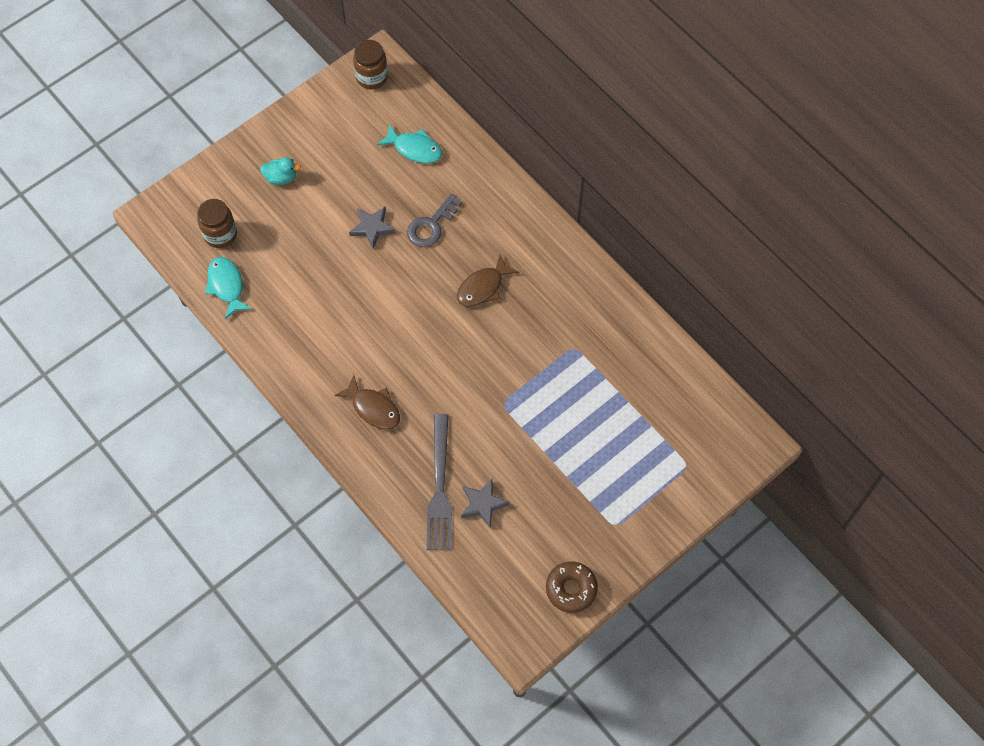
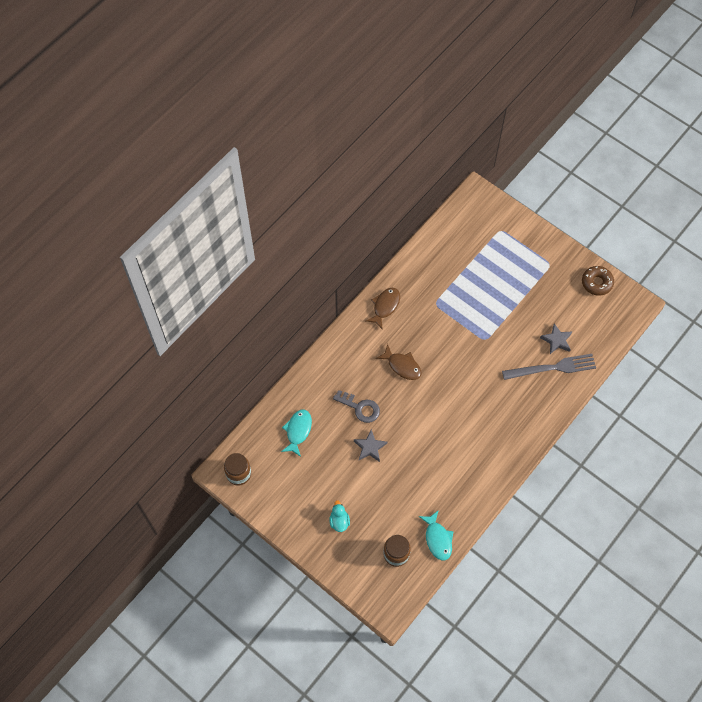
camera: 100 degrees left, 0 degrees up
(227, 286) = (437, 539): turquoise fish -> turquoise fish turned 75 degrees counterclockwise
(373, 408) = (508, 419): brown fish -> brown fish (385, 306)

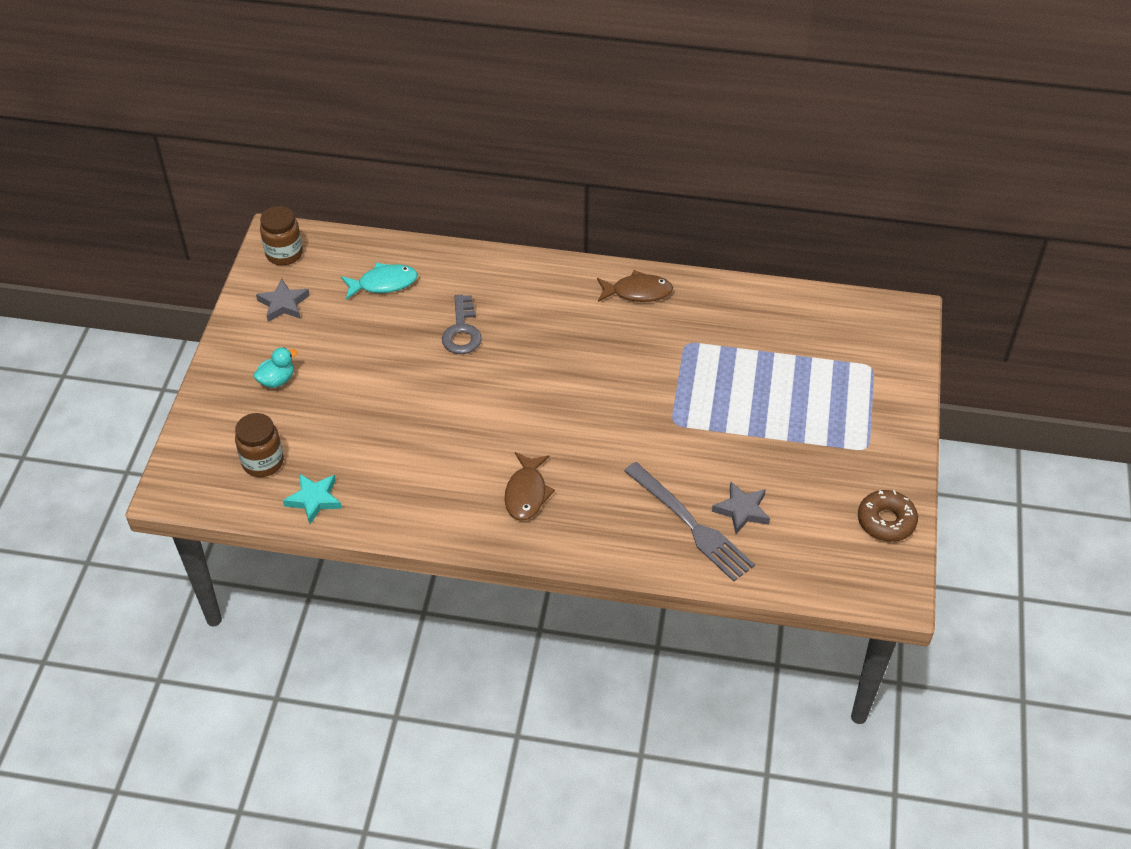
camera: 60 degrees right, 15 degrees down
(370, 447) = (409, 366): grey star -> grey star (283, 304)
(402, 366) = (559, 348): brown fish -> brown fish (526, 493)
(437, 539) = (314, 499): turquoise fish -> turquoise star

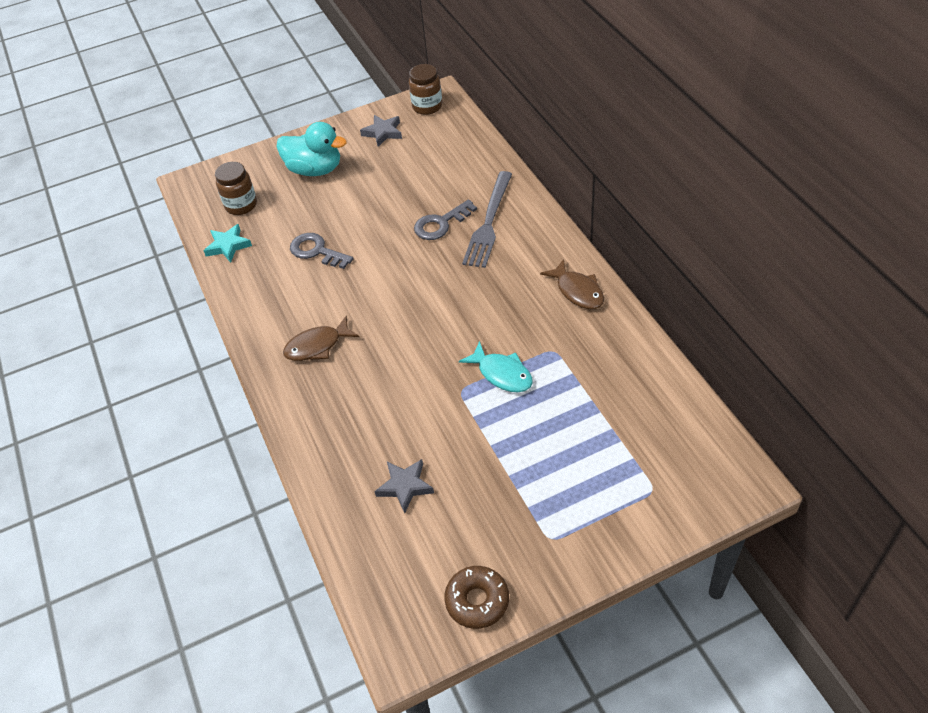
camera: 60 degrees right, 0 degrees up
(277, 380) = (315, 169): turquoise duck -> turquoise duck, size x1.89
(383, 283) = (446, 162): turquoise fish -> turquoise fish (502, 374)
(399, 435) = (316, 251): none -> grey key
(690, 524) = (363, 460): grey fork -> grey fork (489, 222)

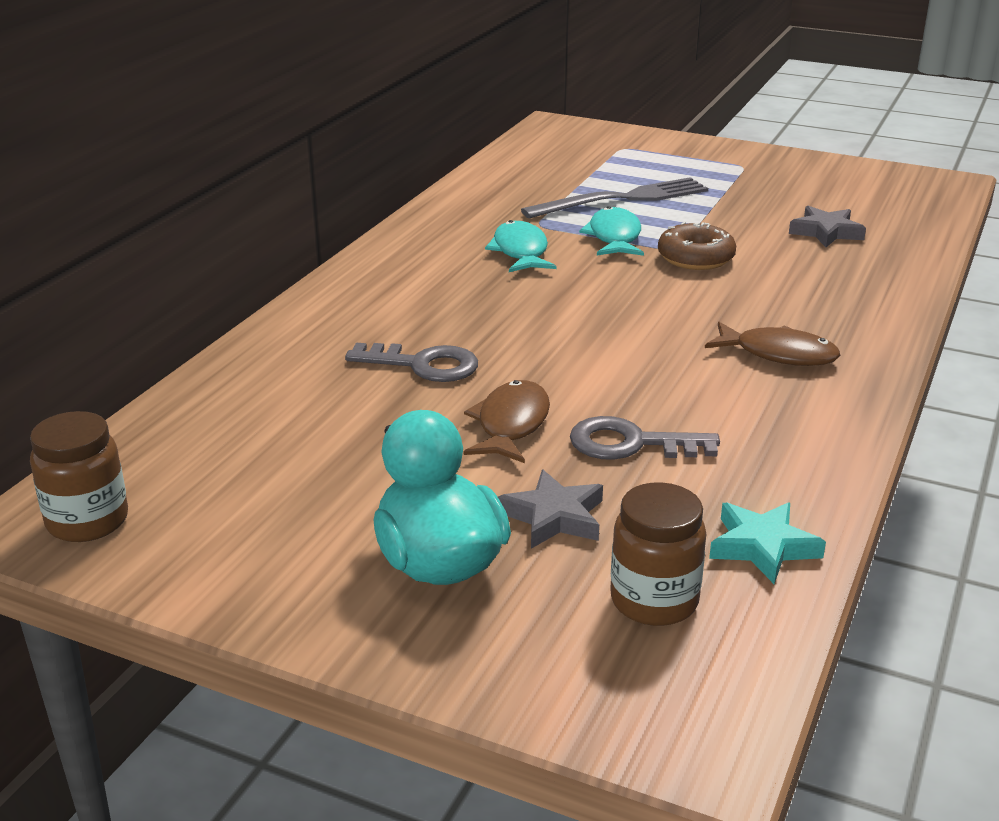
camera: 135 degrees left, 20 degrees down
(316, 251) = (631, 444): grey key -> grey key turned 105 degrees clockwise
(383, 133) = (231, 535): grey star -> grey star (554, 517)
(477, 601) = (848, 172): brown donut -> brown donut (695, 258)
(489, 222) = (373, 331): grey fork -> grey fork (622, 199)
(523, 320) = (520, 251): none -> turquoise fish
(577, 291) = (428, 239): brown fish -> brown fish (511, 425)

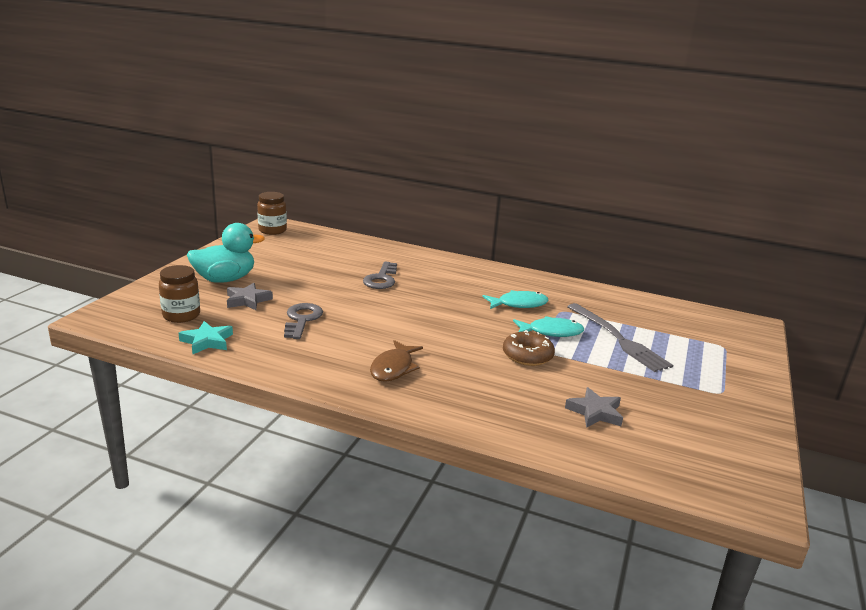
camera: 85 degrees right, 5 degrees down
(511, 425) = (324, 295): brown fish -> none

